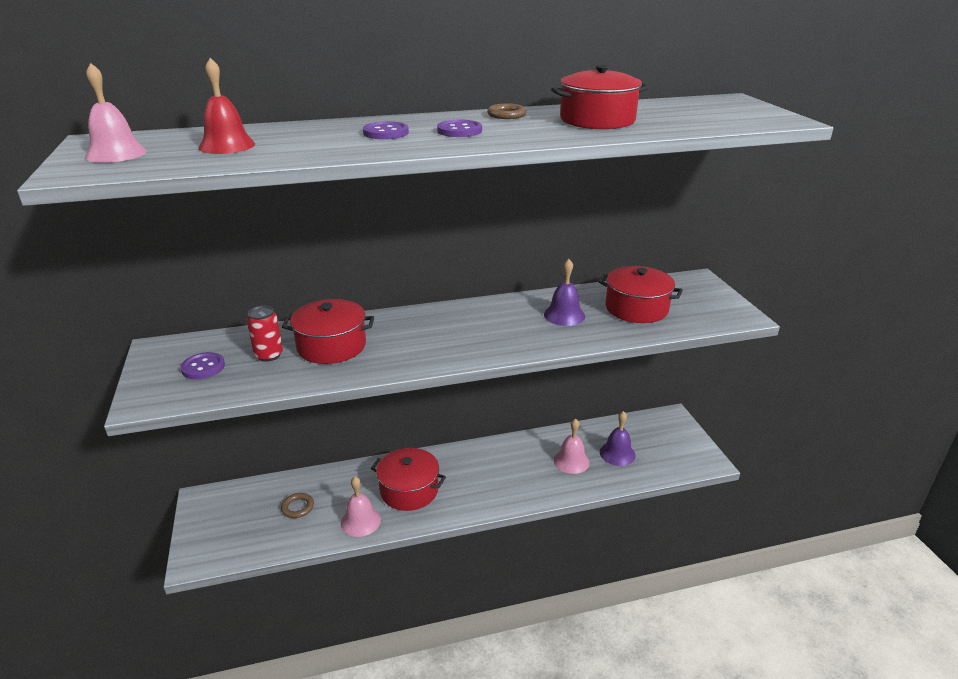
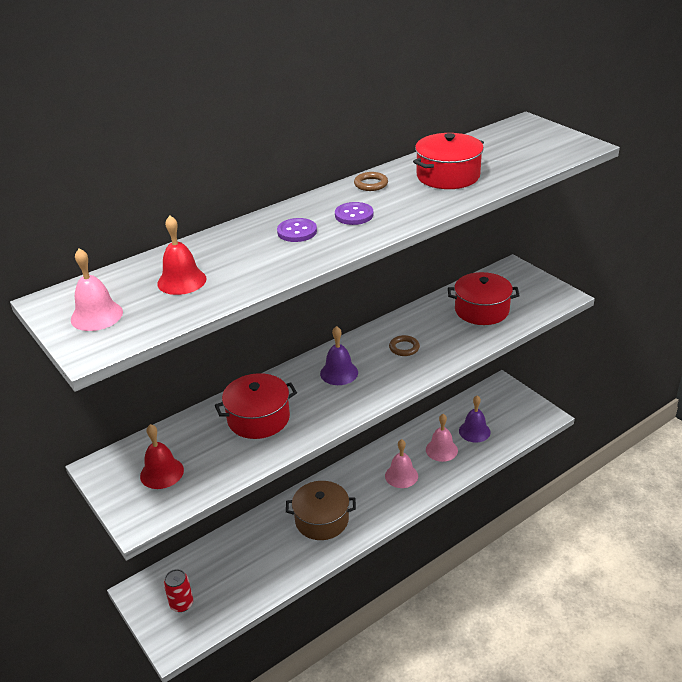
camera: 20 degrees left, 5 degrees up
(203, 367) = (162, 473): purple button -> red bell
(269, 355) = (210, 443): red can -> red can (181, 604)
(298, 507) = (233, 568): brown ring -> brown ring (404, 348)
(360, 521) = (297, 561): pink bell -> pink bell (401, 475)
(409, 490) = (322, 520): red pot -> brown pot
(564, 315) = (429, 332): purple bell -> purple bell (339, 373)

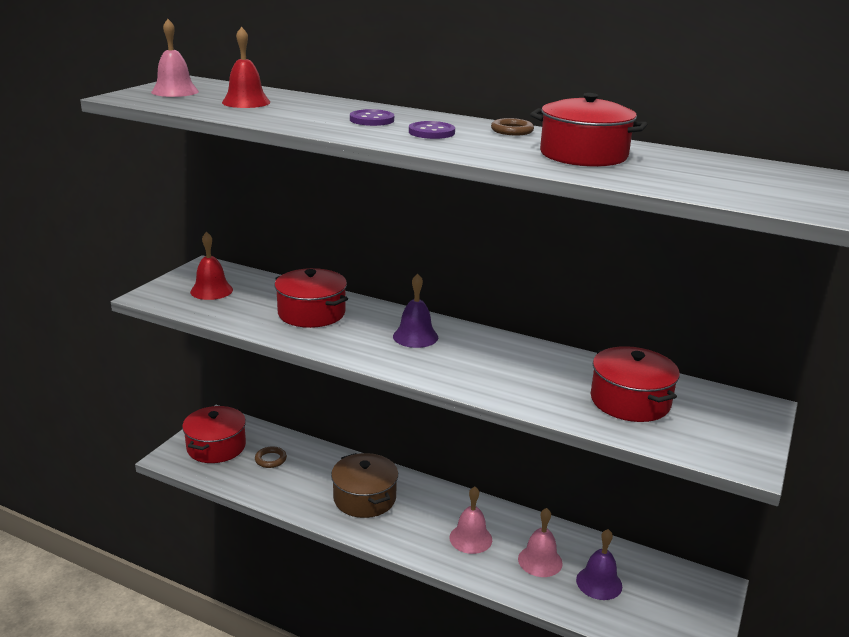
camera: 60 degrees right, 10 degrees down
(181, 604) = (216, 447): red can -> red pot
(404, 348) = (495, 364): brown ring -> brown ring (270, 459)

